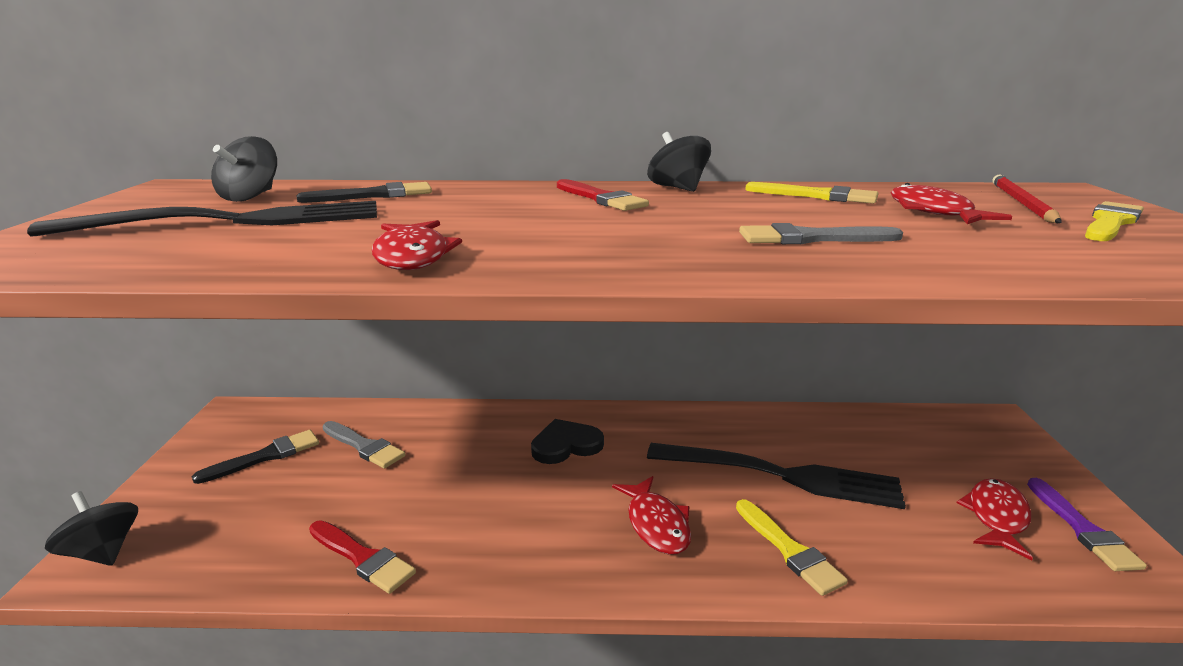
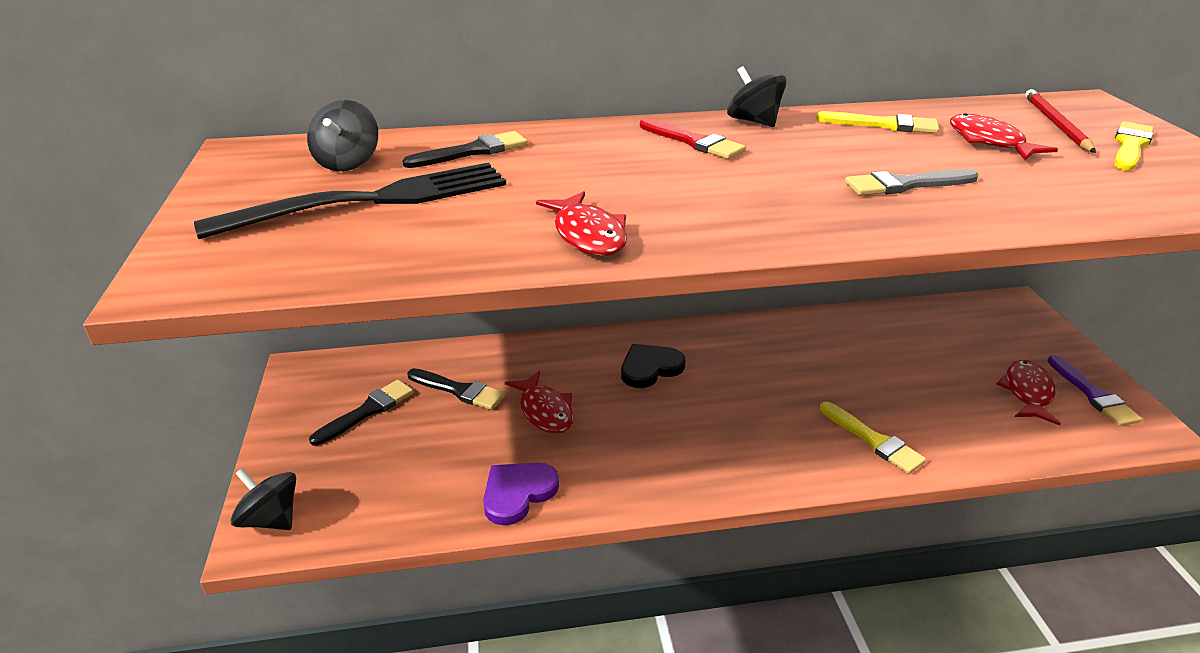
camera: 10 degrees left, 10 degrees up
(362, 558) = (518, 493): red brush -> purple heart
(364, 446) = (459, 390): grey brush -> black brush
(656, 524) = (758, 432): red fish -> red fish (545, 411)
(781, 475) = (848, 376): black fork -> none

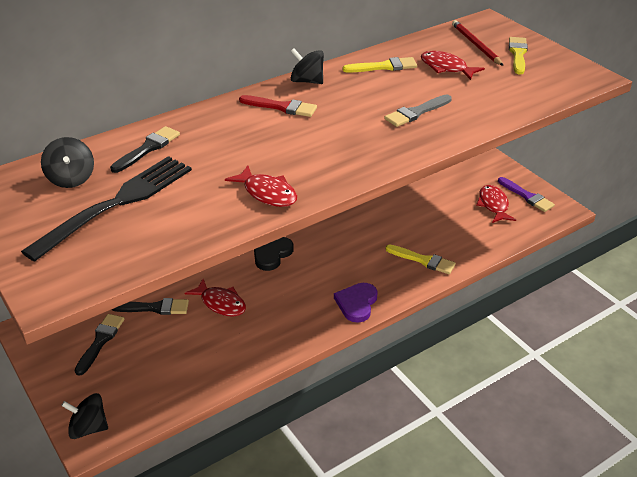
camera: 25 degrees left, 5 degrees up
(518, 493) = (236, 359): purple heart -> purple heart (356, 303)

